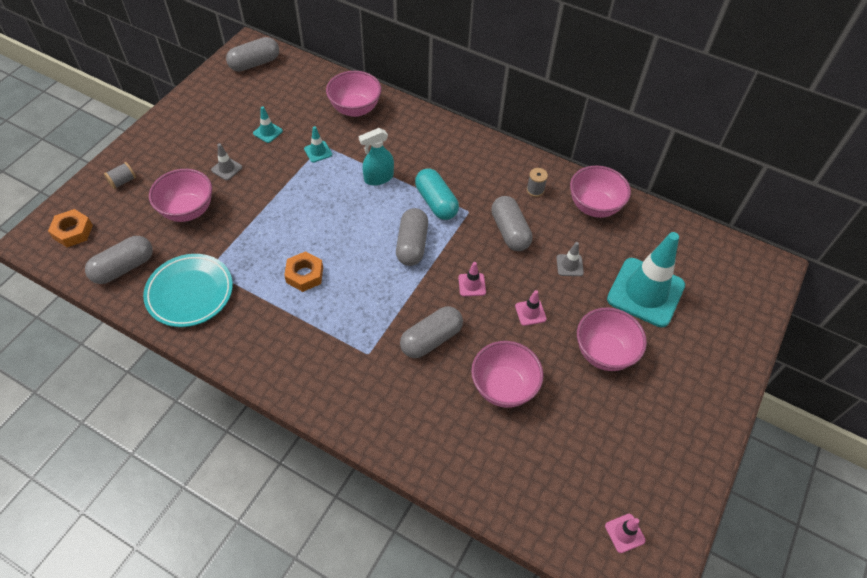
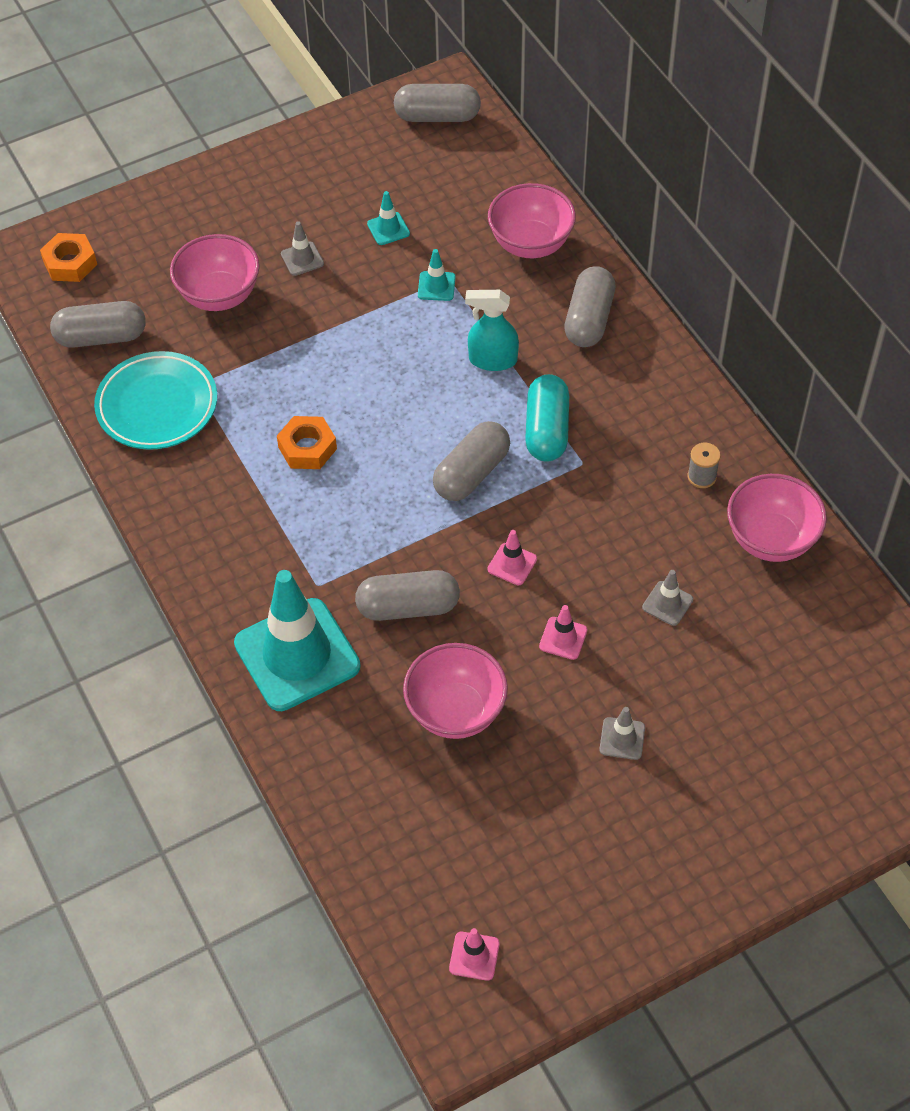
camera: 35 degrees right, 0 degrees up
(123, 181) = (165, 221): grey spool -> none
(510, 231) = (619, 518): grey capsule -> grey capsule (589, 319)
(604, 353) = (622, 738): pink bowl -> grey traffic cone
(645, 292) = (747, 692): turquoise traffic cone -> turquoise traffic cone (297, 655)

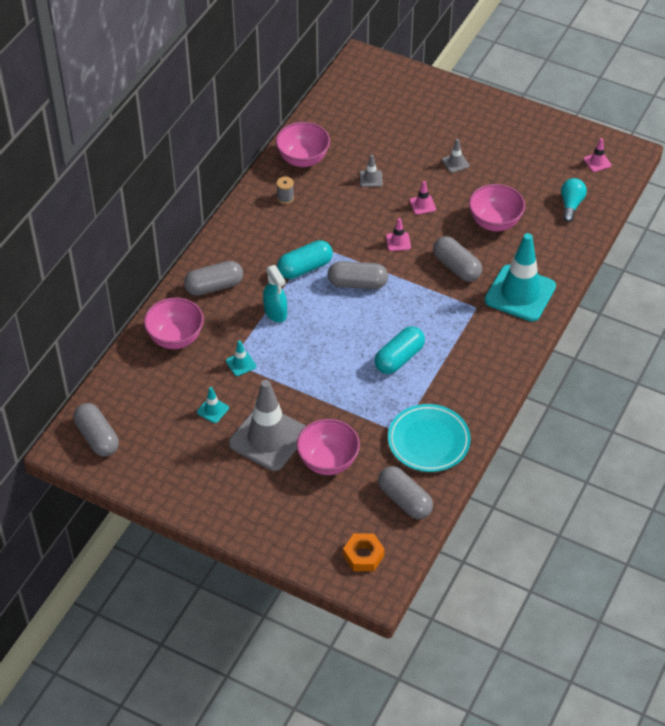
camera: 125 degrees left, 5 degrees down
(302, 259) = (268, 438): grey traffic cone -> grey traffic cone, size x2.46
(307, 448) = (399, 358): orange nut -> turquoise capsule
(411, 845) = (571, 205): none -> turquoise light bulb

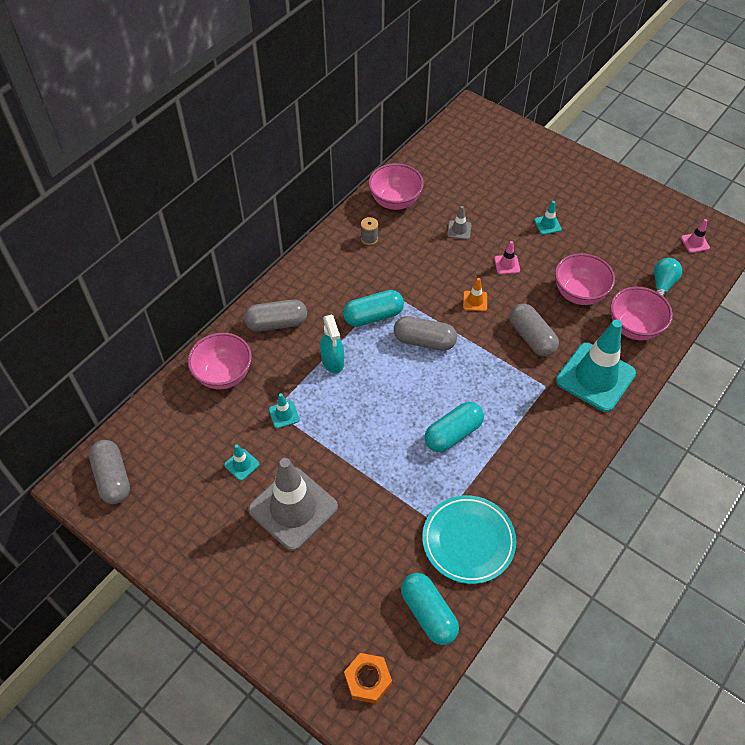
camera: 10 degrees right, 5 degrees up
(328, 461) = (352, 548): pink bowl -> pink bowl (634, 328)
(398, 242) = (475, 301): pink traffic cone -> orange traffic cone
(405, 500) = (428, 613): grey capsule -> turquoise capsule
(455, 163) = (547, 225): grey traffic cone -> turquoise traffic cone

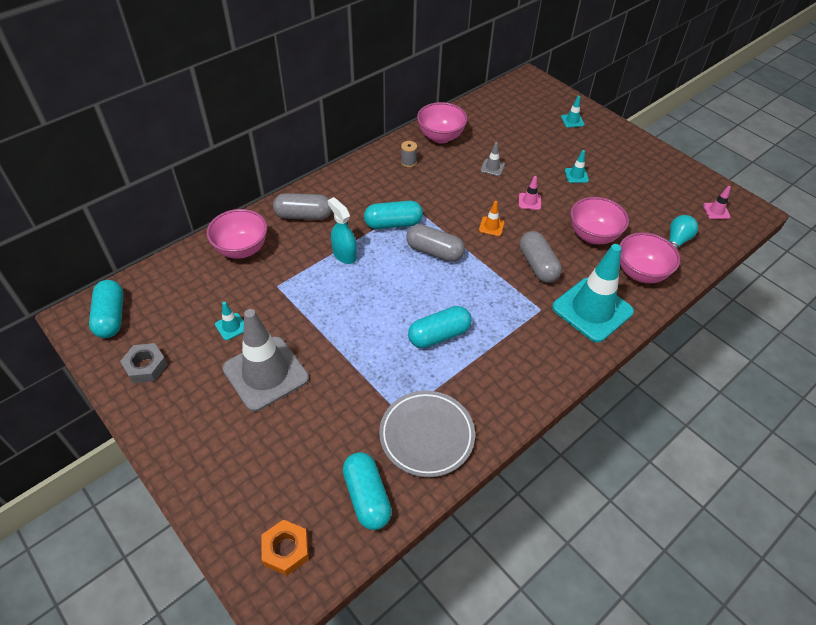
camera: 10 degrees right, 5 degrees down
(113, 478) = (111, 317): grey capsule -> turquoise capsule
(169, 525) = (146, 366): none -> grey nut
(284, 414) = (284, 291): turquoise traffic cone -> turquoise traffic cone (572, 121)
(333, 361) = (344, 254): turquoise spray bottle -> turquoise spray bottle turned 150 degrees clockwise
(468, 541) = (426, 435): turquoise plate -> grey plate

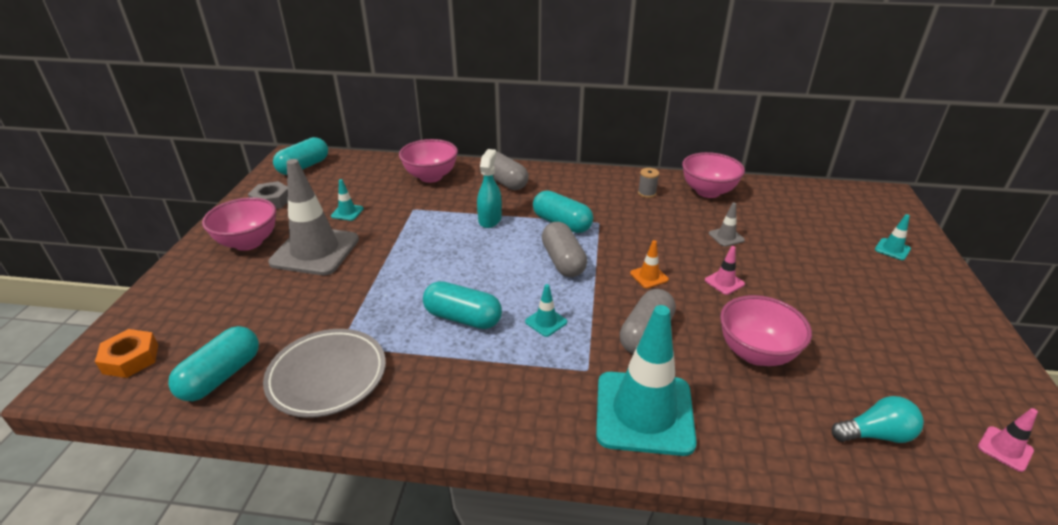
camera: 50 degrees right, 15 degrees down
(576, 175) = (821, 293): turquoise traffic cone -> turquoise traffic cone (546, 322)
(640, 273) = (766, 427): pink bowl -> pink bowl (248, 242)

